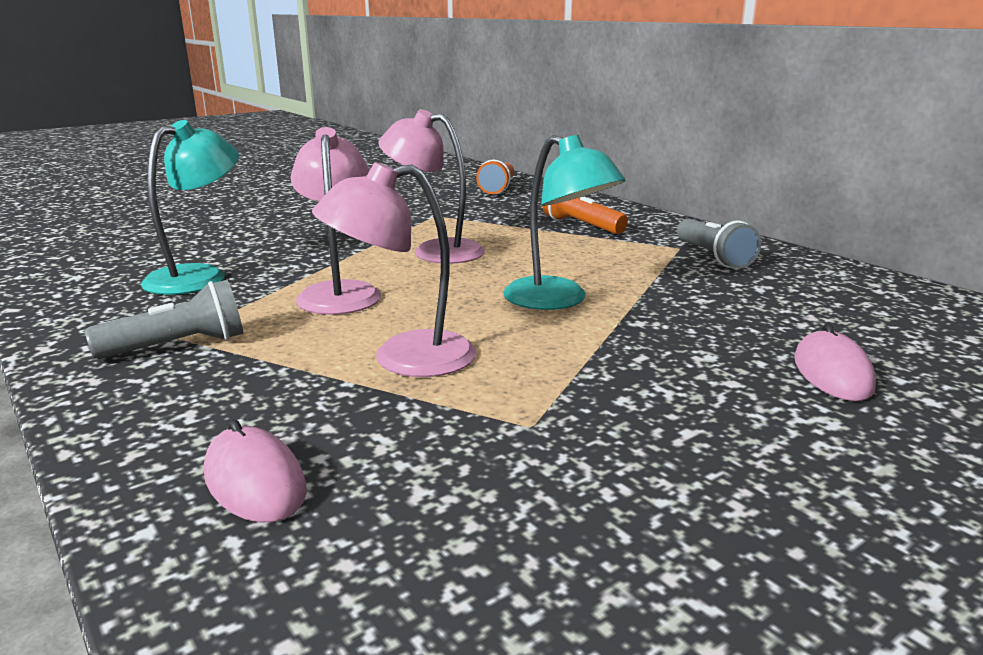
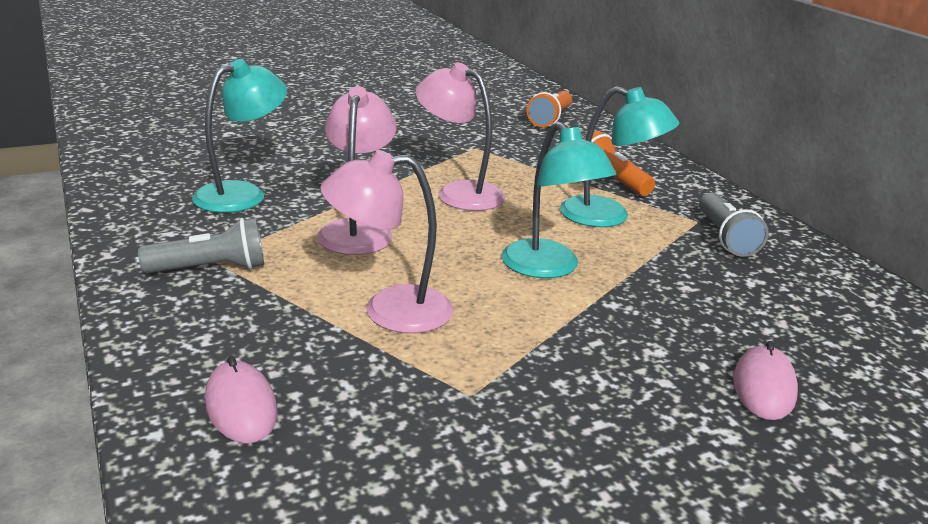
camera: 10 degrees right, 5 degrees up
(593, 253) = (608, 216): none -> turquoise lamp

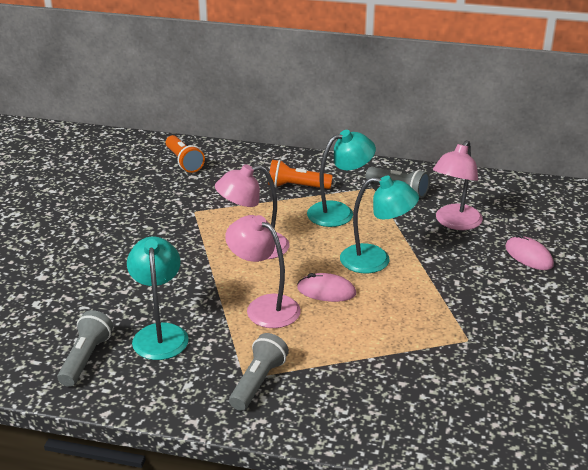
camera: 50 degrees left, 5 degrees up
(166, 175) = (86, 358): none -> grey flashlight
(241, 406) = (420, 418): pink mouse -> pink mouse (326, 291)
(389, 311) = (370, 333): pink lamp -> pink lamp (454, 223)

